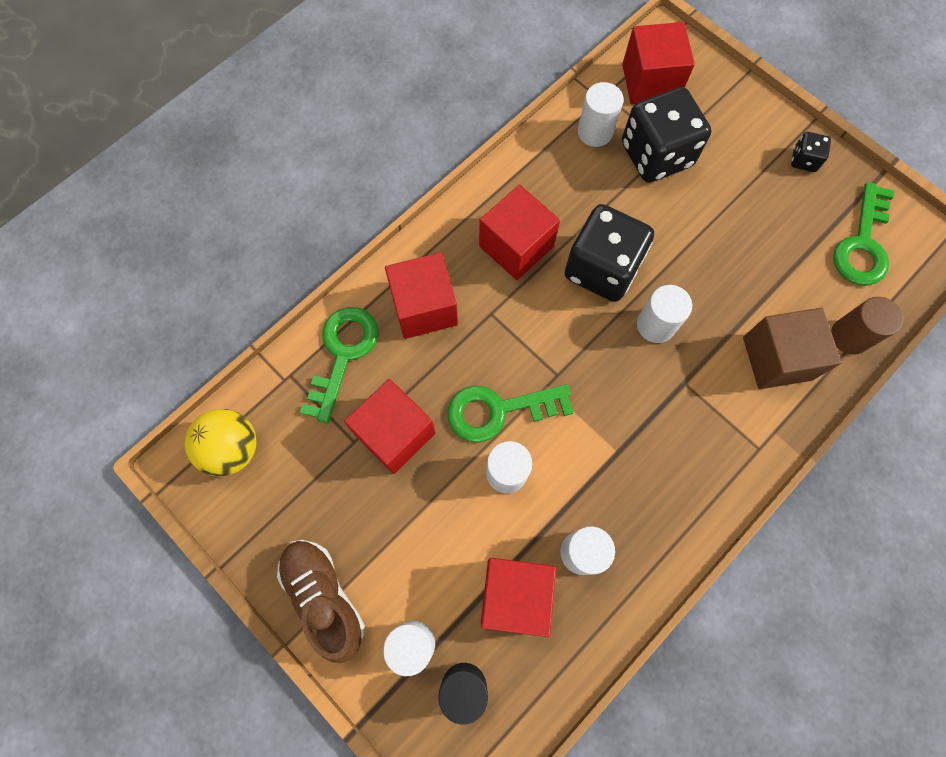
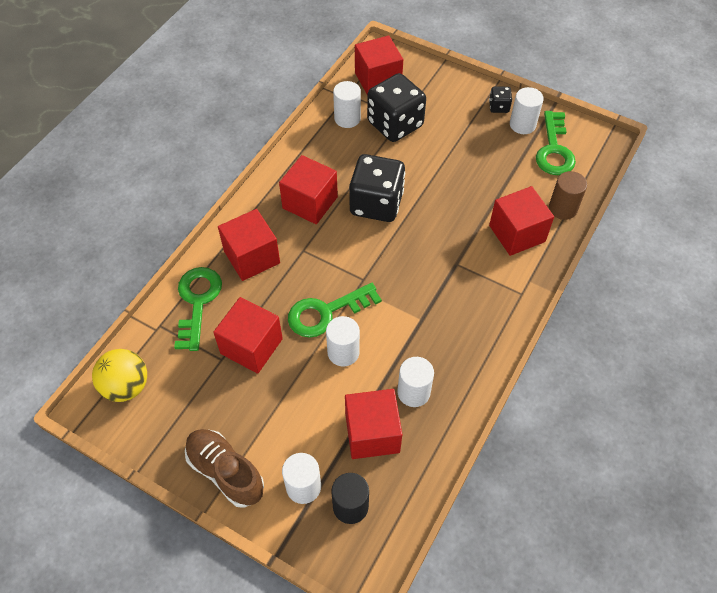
camera: 15 degrees left, 15 degrees down
(656, 325) = (425, 231): white cylinder -> white cylinder (522, 125)
(777, 358) = (517, 233): brown cube -> red cube

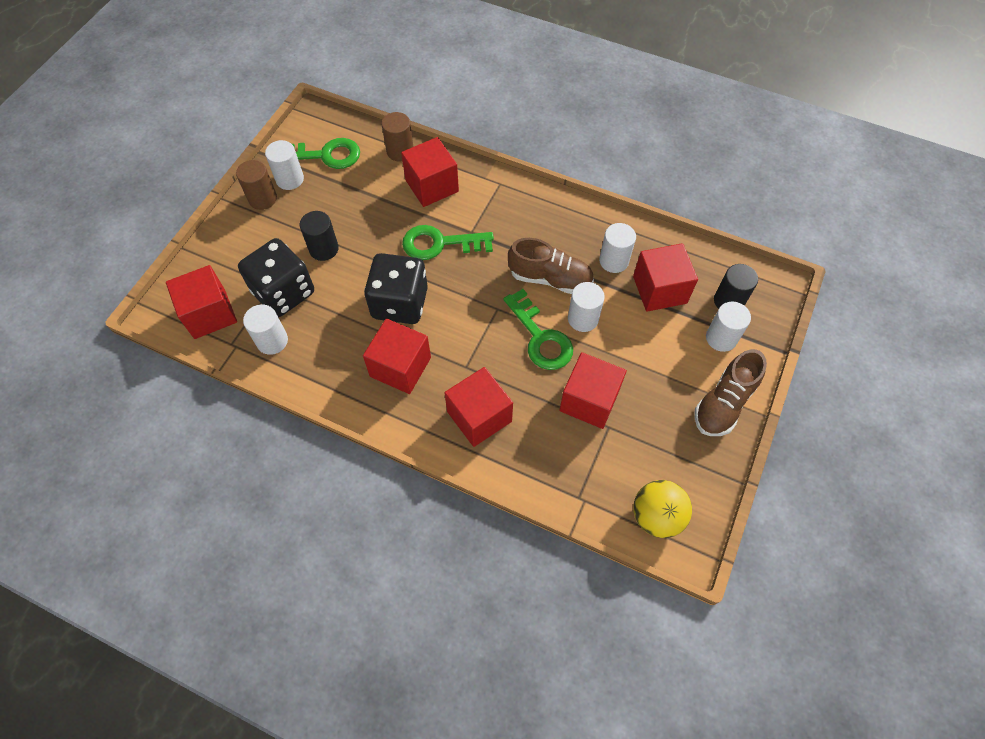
camera: 95 degrees left, 5 degrees up
(197, 302) = (543, 463): green key -> green key (440, 243)
(395, 328) = (550, 278): none -> brown shoe
(440, 150) = (324, 249): none -> black cylinder
(499, 107) = (262, 199): black dice -> brown cylinder

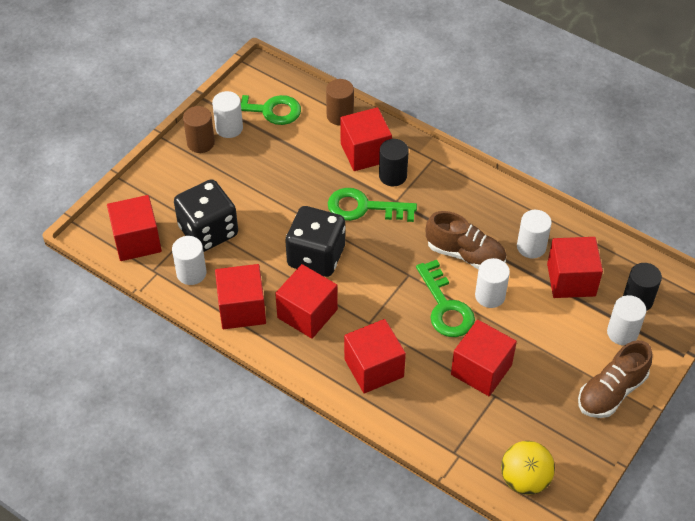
camera: 10 degrees right, 10 degrees down
(324, 249) = (252, 197): black cylinder -> black cylinder (392, 176)
(331, 372) = (242, 309): none -> red cube

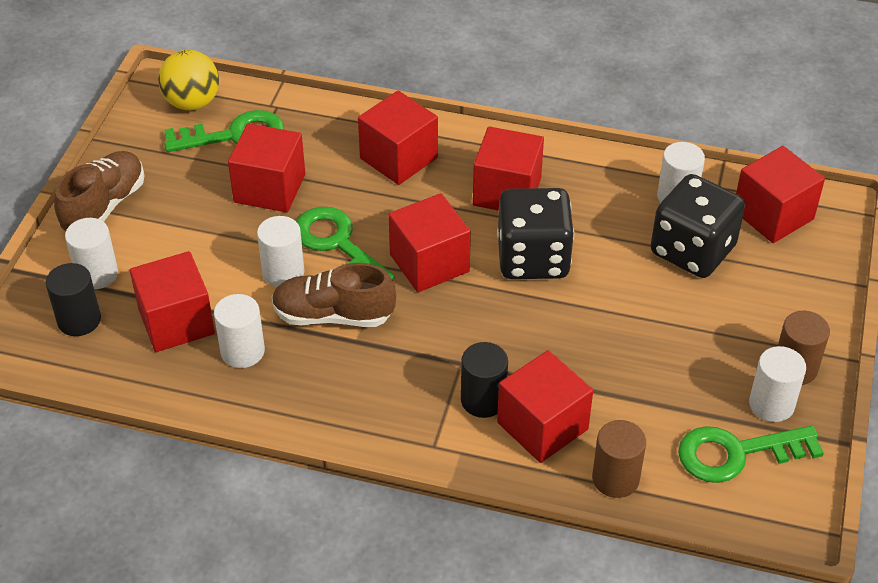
camera: 160 degrees right, 5 degrees down
(242, 309) = (588, 176): red cube -> red cube (429, 263)
(364, 207) = (502, 340): green key -> green key (235, 135)

